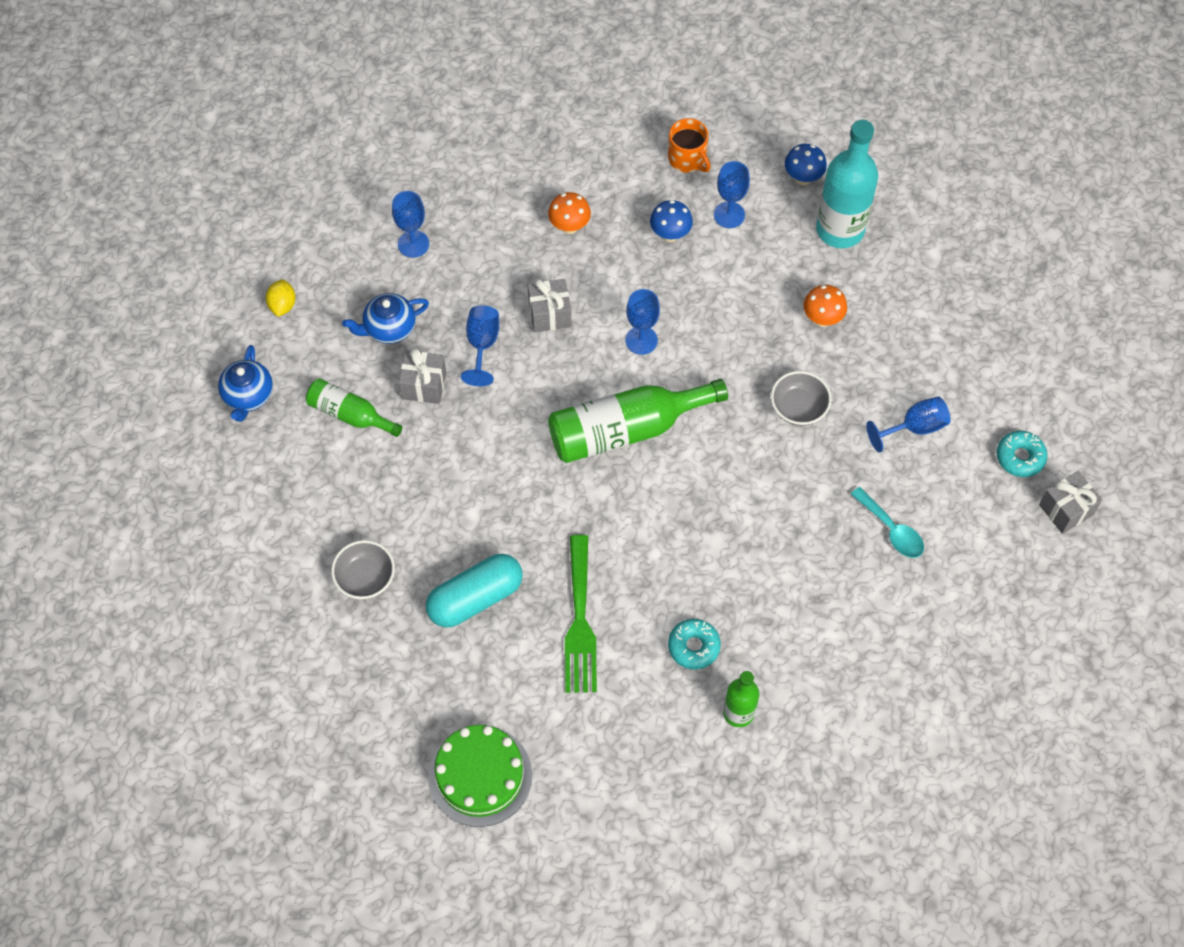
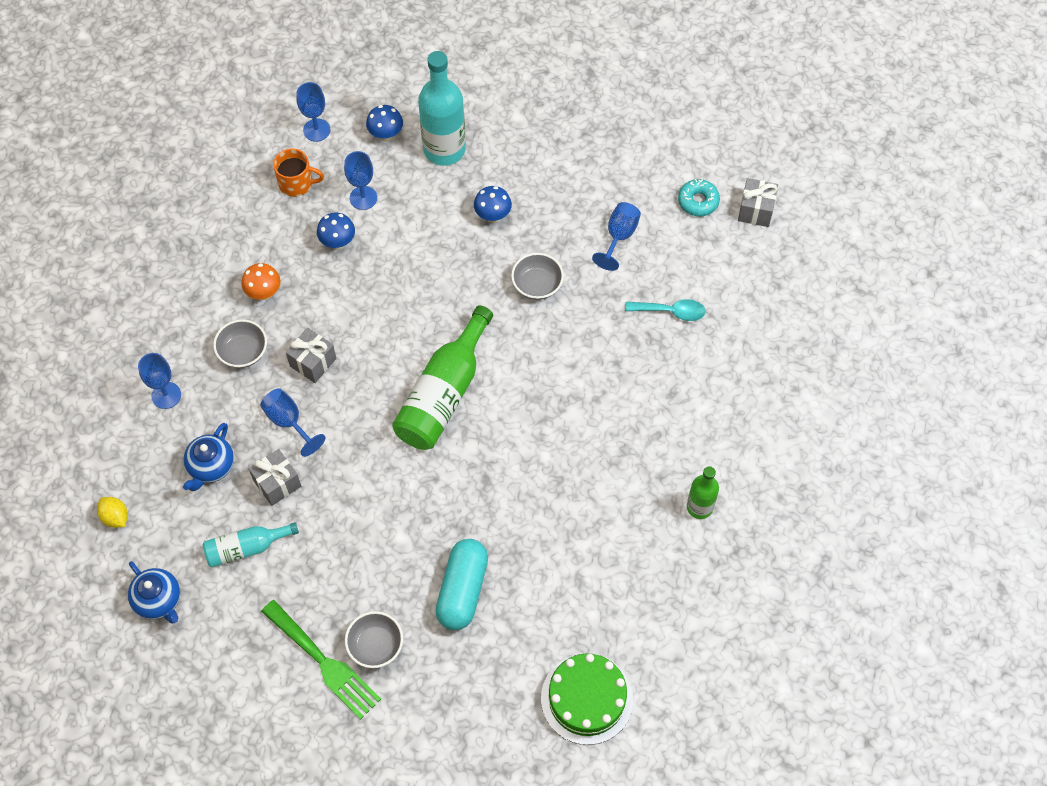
camera: 45 degrees left, 0 degrees up
(350, 414) = (246, 548): green bottle -> turquoise bottle
(505, 260) = (243, 352): none -> grey bowl
(580, 622) = (545, 542): green fork -> green fork (324, 662)
(641, 340) = (392, 327): blue goblet -> blue goblet (316, 130)
(693, 646) = (630, 492): turquoise donut -> none
(822, 319) = (493, 216): orange mushroom -> blue mushroom

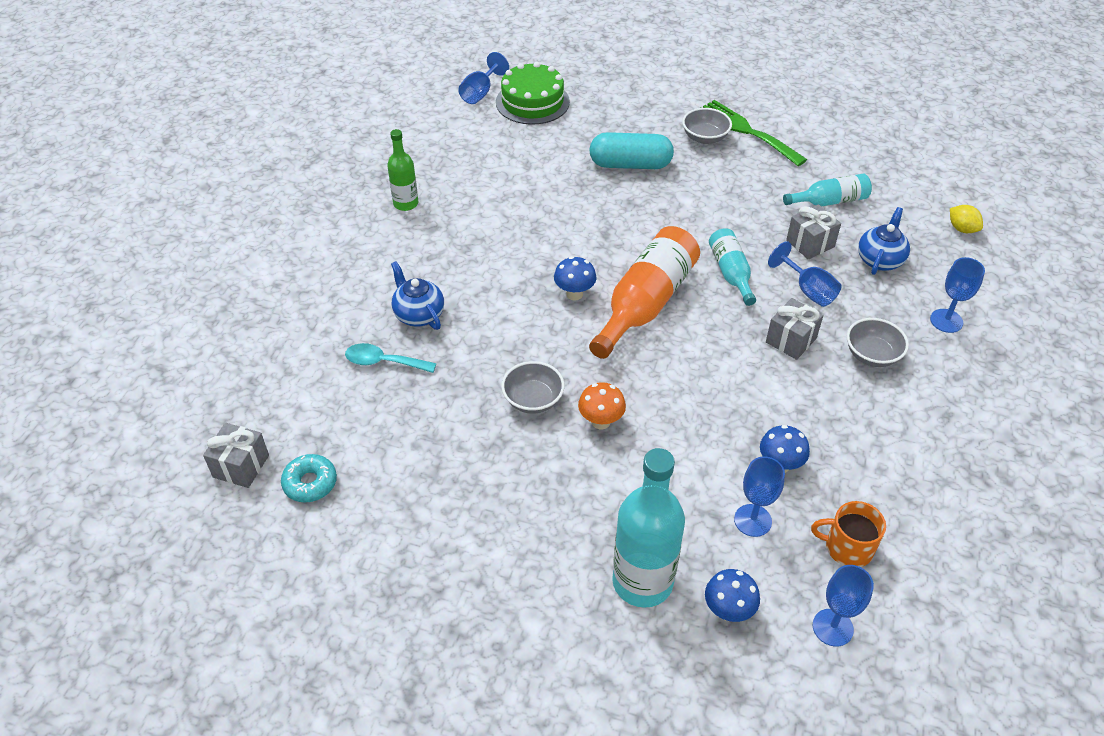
camera: 175 degrees left, 15 degrees down
(159, 600) = (900, 173): blue teapot -> blue teapot (418, 314)
(264, 293) = (862, 413): orange mushroom -> orange mushroom (601, 422)
(361, 438) = (731, 273): none -> turquoise bottle
(443, 394) = (646, 303): green bottle -> orange bottle
(462, 590) = (630, 164): turquoise capsule -> turquoise capsule turned 75 degrees clockwise
(493, 216) = (580, 484): blue mushroom -> blue mushroom (574, 294)
(619, 236) = (423, 447): blue goblet -> blue goblet (480, 93)

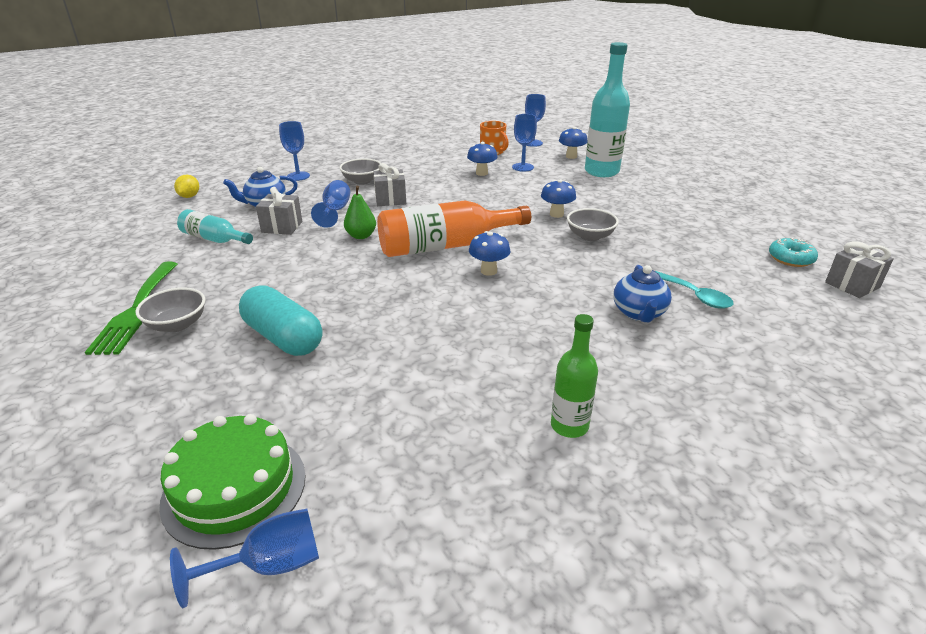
camera: 140 degrees left, 15 degrees down
(601, 422) = (556, 214): orange mushroom -> blue mushroom
(731, 273) = (361, 236): turquoise bottle -> green pear

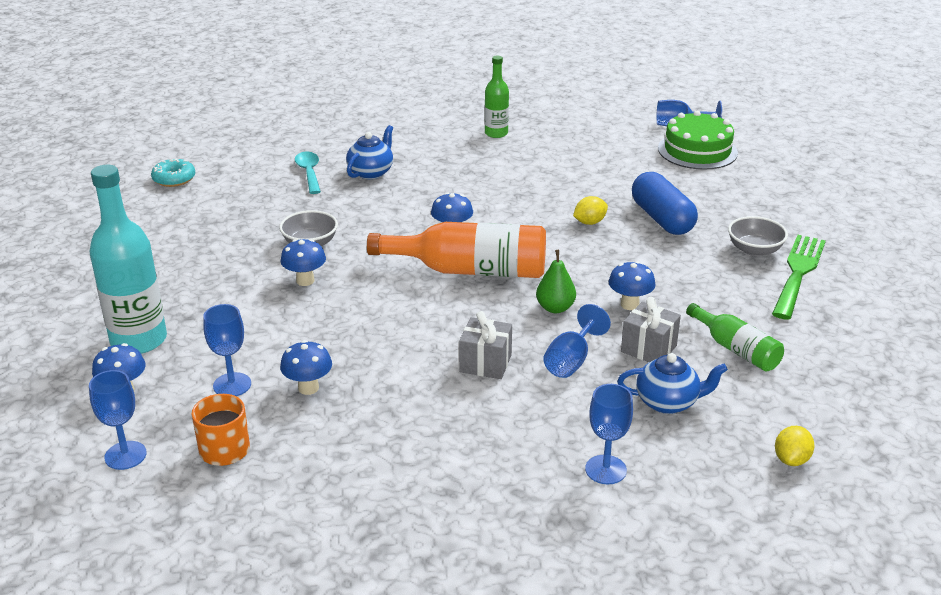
camera: 155 degrees left, 0 degrees up
(214, 239) = (736, 349): turquoise bottle -> green bottle
(283, 337) = (662, 219): turquoise capsule -> blue capsule
(302, 250) = (629, 304): none -> blue mushroom
(362, 181) = (504, 421): grey bowl -> none
(363, 313) = (589, 222): none -> yellow lemon
(852, 285) = (177, 152): grey gift -> none

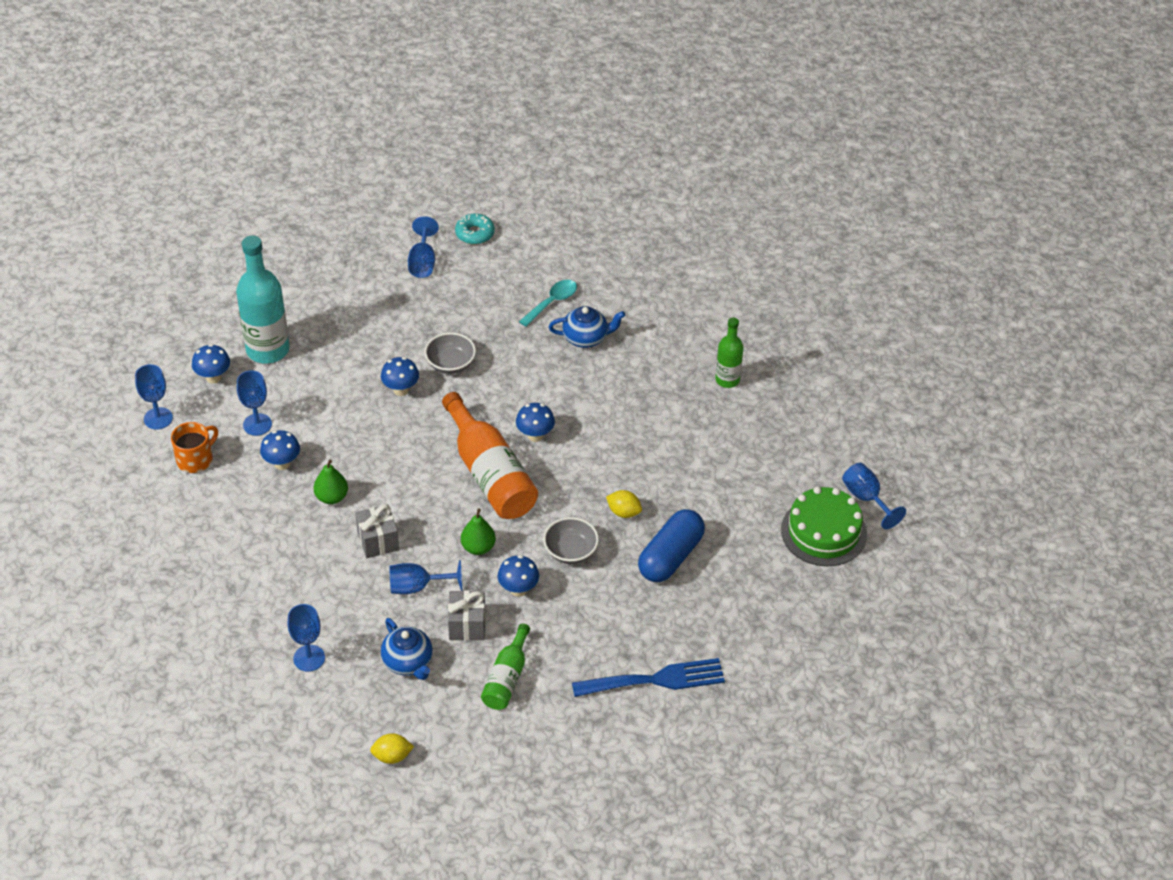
camera: 55 degrees right, 15 degrees up
(165, 214) = (422, 262): none -> blue goblet
(394, 372) = (332, 497): none -> green pear
(754, 250) = (669, 638): grey bowl -> grey bowl (570, 551)
(798, 273) = (655, 680): green fork -> blue fork

